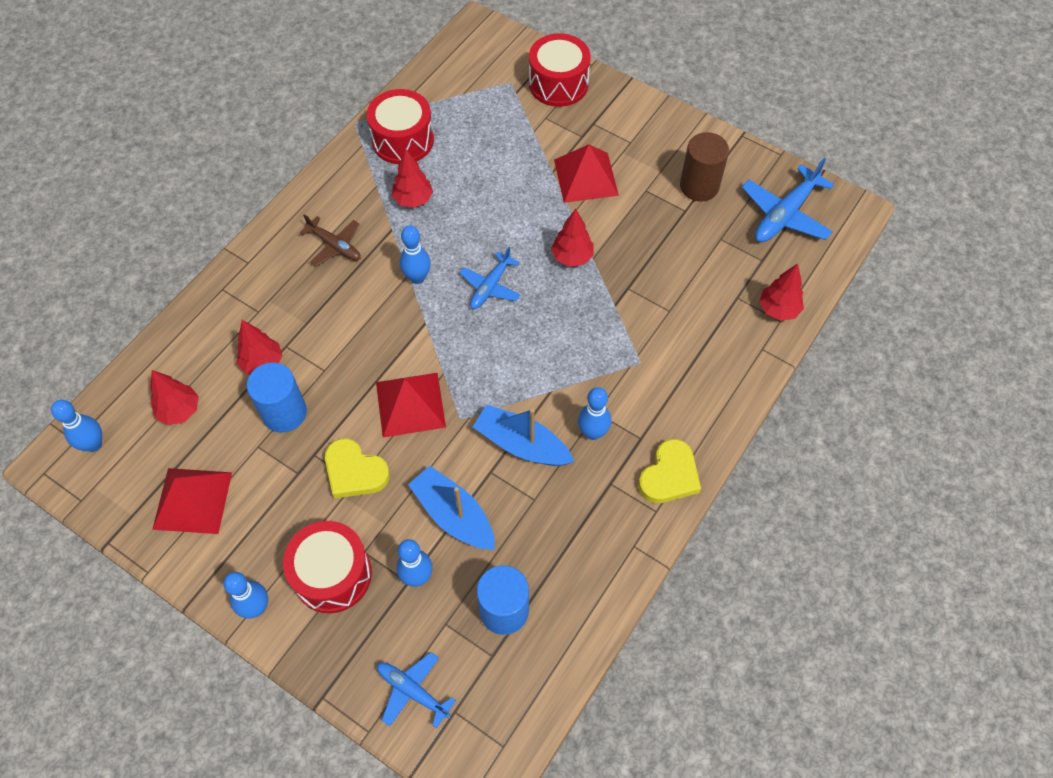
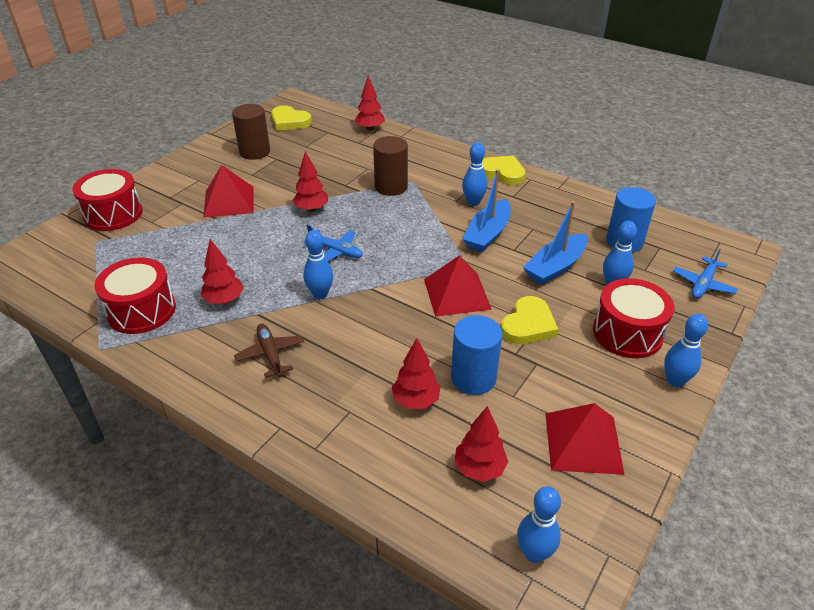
camera: 90 degrees left, 20 degrees down
(334, 246) = (270, 354): brown plane -> brown plane turned 60 degrees counterclockwise
(625, 338) = (391, 187): none -> brown cylinder
(785, 214) = (289, 121): blue plane -> yellow heart

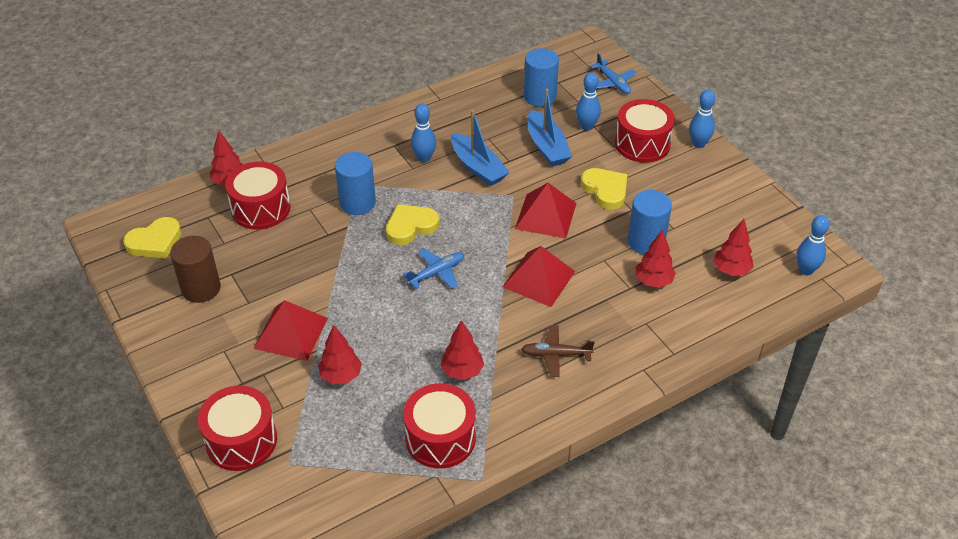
camera: 65 degrees left, 5 degrees up
(311, 209) = (354, 271): red tree -> red tree (341, 376)
(320, 294) = (494, 301): blue bowling pin -> none
(352, 149) = (261, 208): none -> red drum
(391, 187) = (357, 203): brown cylinder -> blue cylinder
(502, 173) = (391, 122): yellow heart -> yellow heart (410, 226)
(583, 442) = (731, 211): red pyramid -> red pyramid (538, 279)

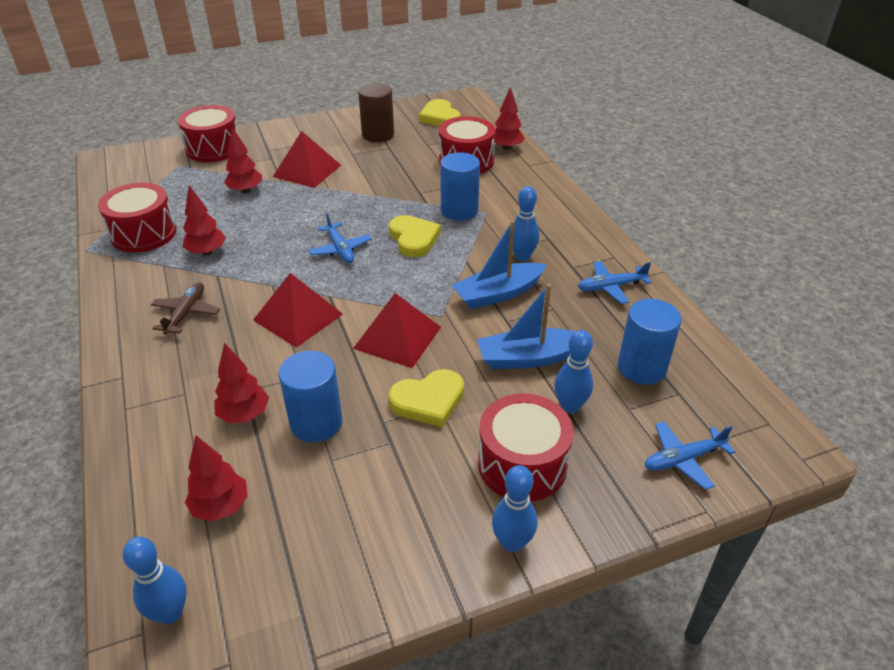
camera: 100 degrees right, 5 degrees down
(454, 110) = (611, 287): none -> blue plane

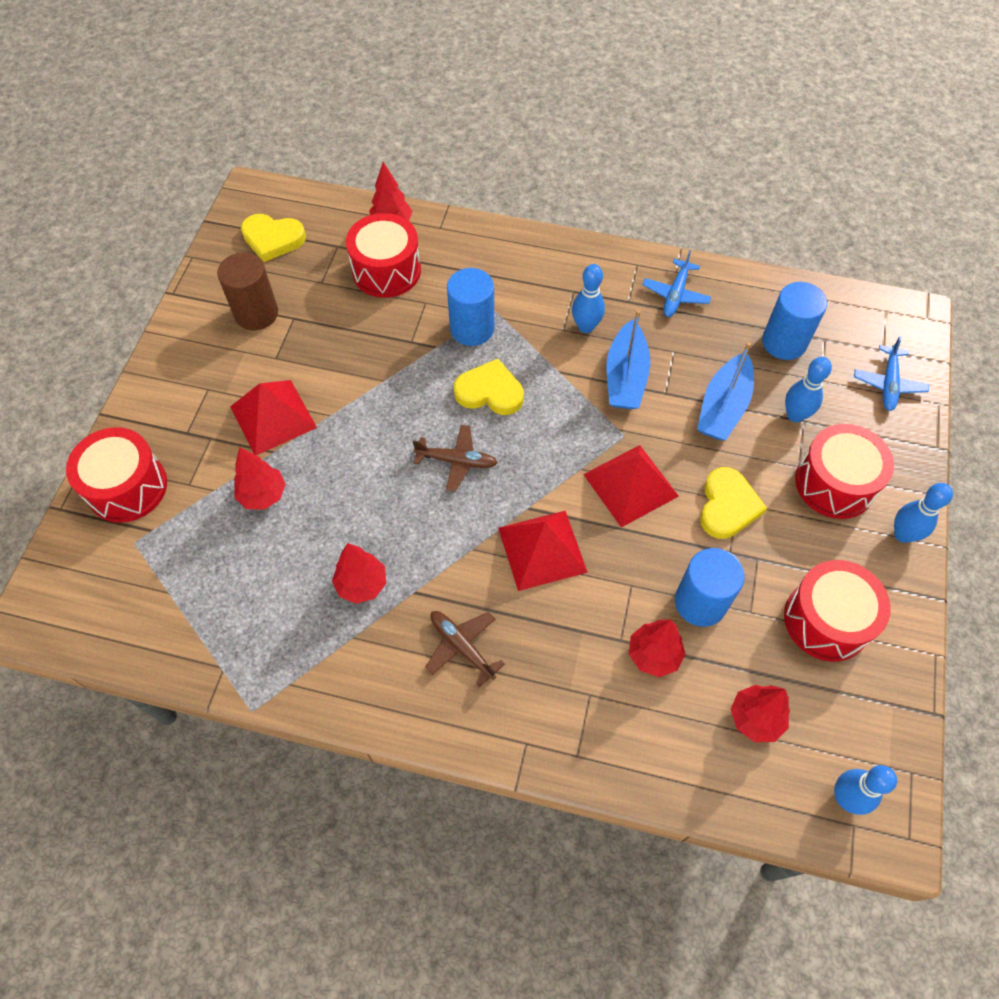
camera: 55 degrees left, 20 degrees up
(144, 233) = (268, 635): red drum -> red drum (826, 620)
(340, 249) = (456, 461): blue plane -> brown plane

